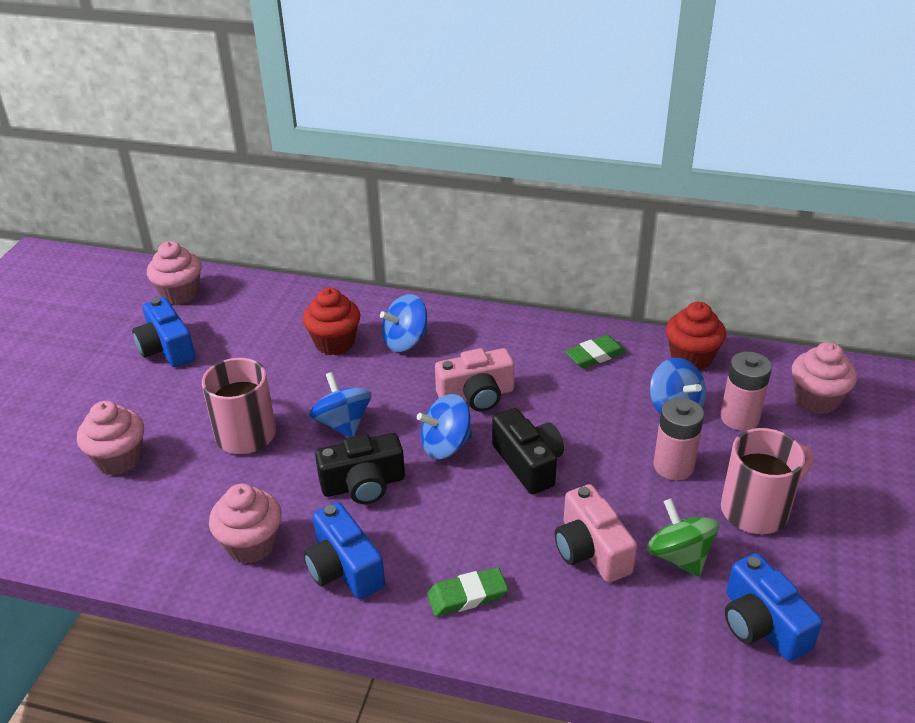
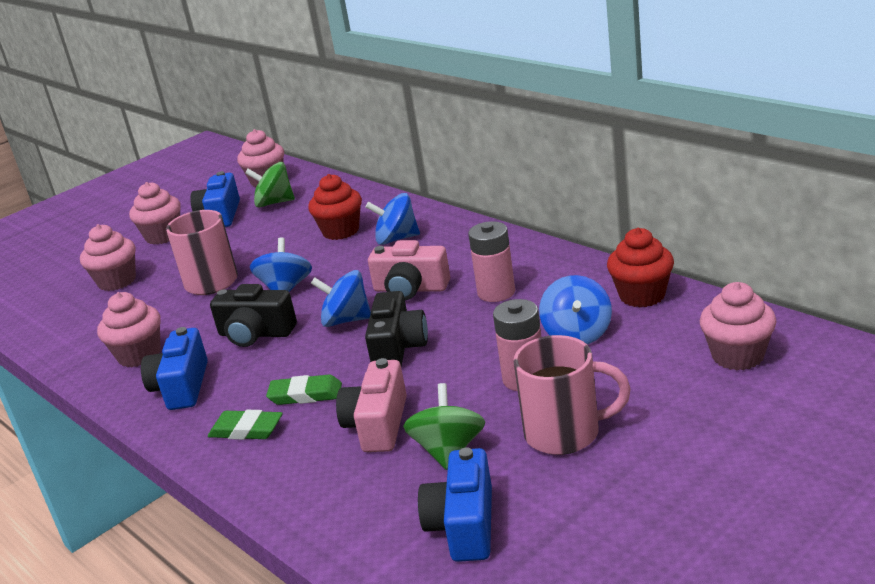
camera: 35 degrees right, 10 degrees down
(118, 388) = (163, 236): none -> pink cupcake
(219, 321) = (274, 203): none -> green spinning top
(595, 355) = (549, 277): green eraser -> green eraser (305, 394)
(739, 418) = (635, 354): pink battery -> pink battery (496, 292)

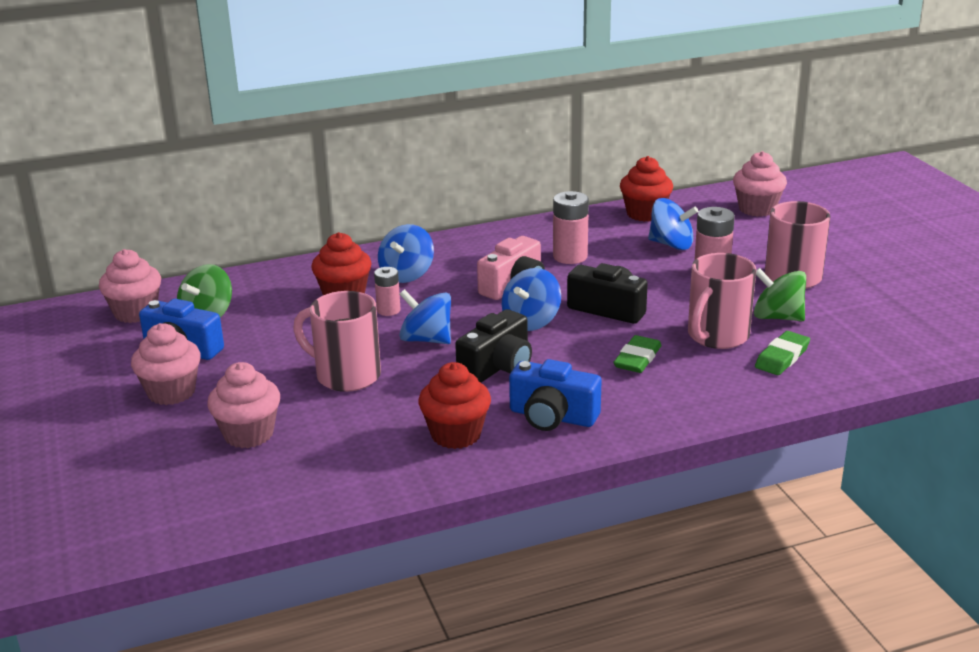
camera: 70 degrees left, 0 degrees up
(139, 355) = (456, 435): pink cupcake -> red cupcake
(246, 430) = (666, 393): green eraser -> green eraser (782, 357)
(327, 256) = (388, 310): none -> pink battery
(378, 424) = (717, 336): pink camera -> pink mug
(464, 525) = (870, 329): blue camera -> none

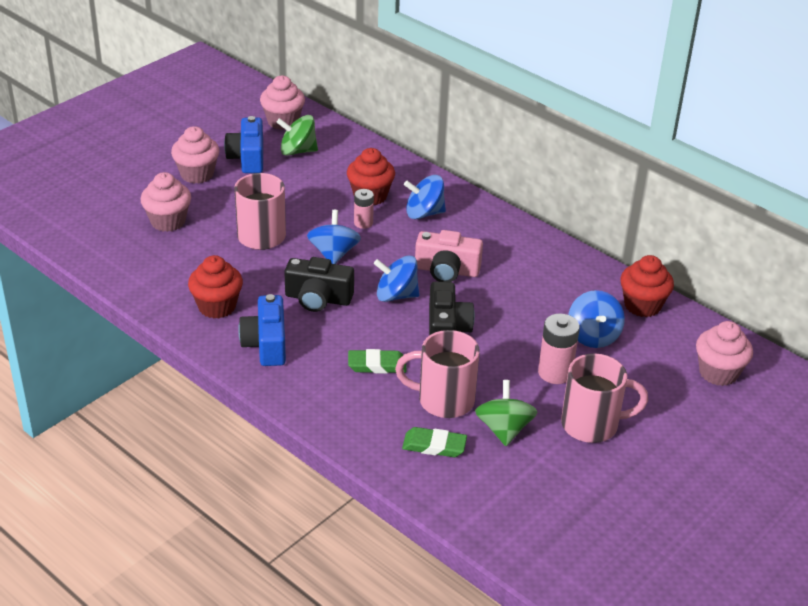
camera: 60 degrees right, 10 degrees up
(570, 256) = (521, 285): pink battery -> none

